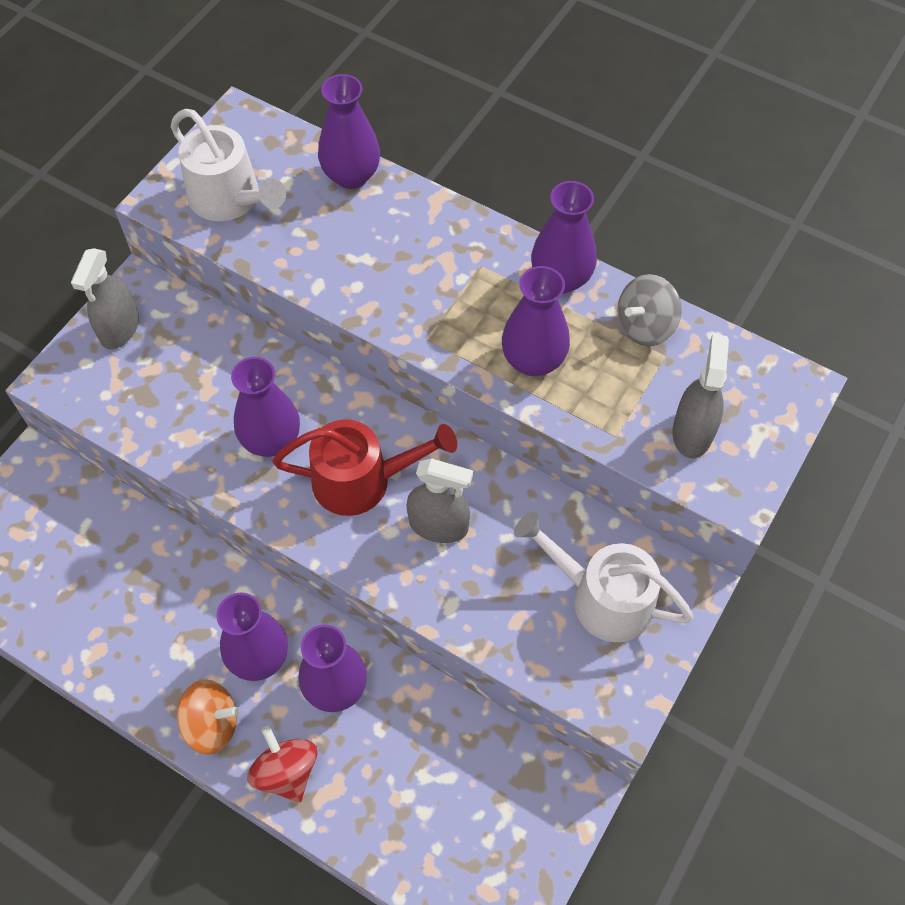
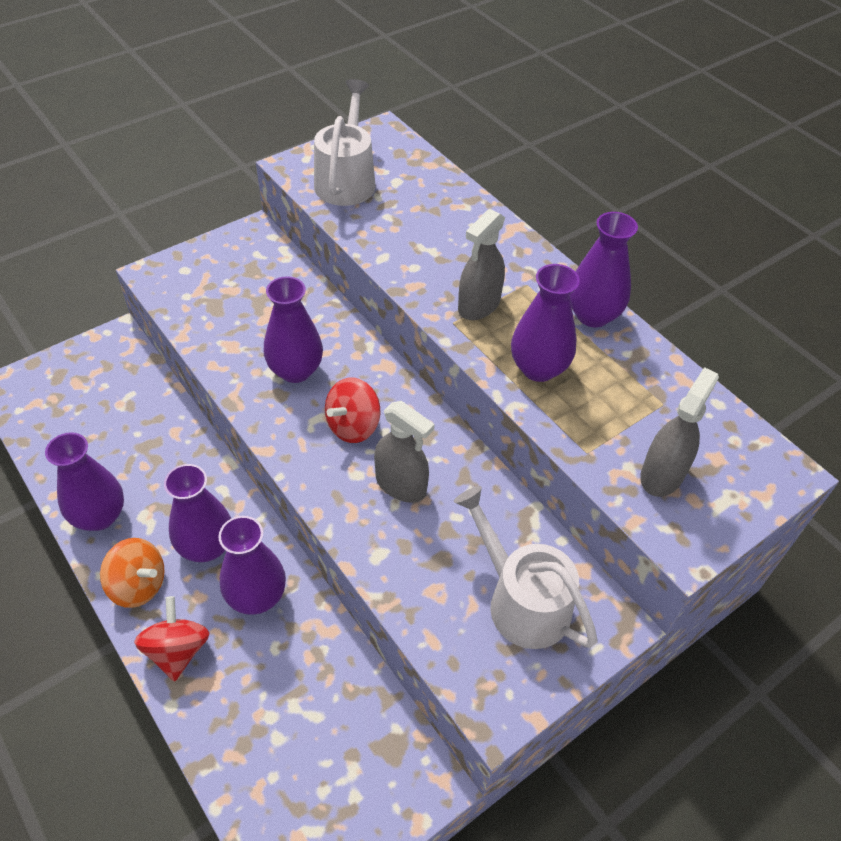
camera: 20 degrees right, 10 degrees down
(120, 328) = (224, 255): grey spray bottle -> grey spray bottle (479, 305)
(230, 199) = (346, 180): white watering can -> white watering can turned 150 degrees counterclockwise
(351, 176) = (451, 192): purple vase -> purple vase (99, 516)
(361, 480) = (353, 426): red watering can -> red spinning top
(645, 326) = (654, 375): grey spinning top -> none

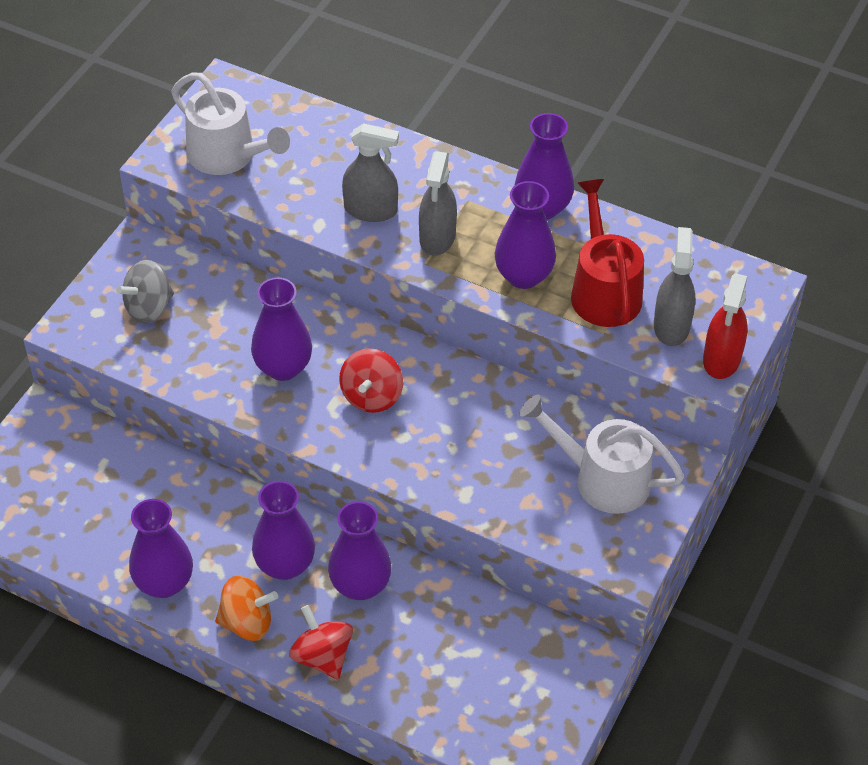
camera: 25 degrees left, 0 degrees up
(225, 282) = (149, 308): none -> grey spinning top
(346, 180) = (227, 156): white watering can -> white watering can turned 150 degrees clockwise
(401, 484) = (447, 429): grey spray bottle -> grey spray bottle (371, 210)
(610, 412) = (603, 290): none -> red watering can
(700, 531) = (721, 359): none -> red spray bottle

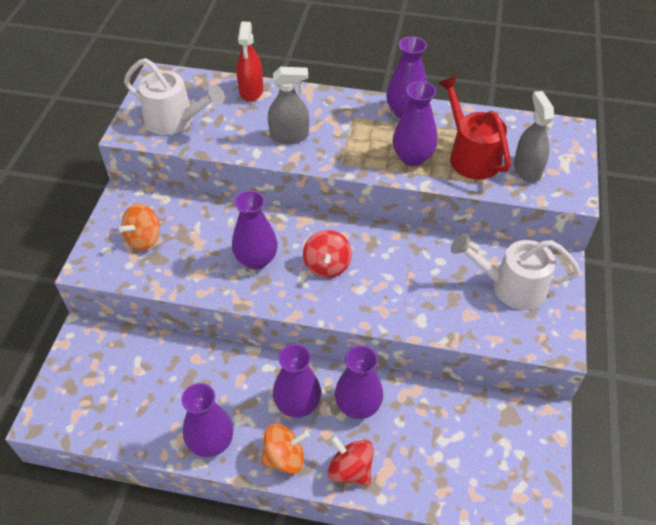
camera: 15 degrees left, 0 degrees up
(149, 308) = (144, 239): grey spinning top -> orange spinning top
(437, 237) = (343, 144): grey spray bottle -> none
(721, 359) = (571, 184): red spray bottle -> red spray bottle (251, 91)

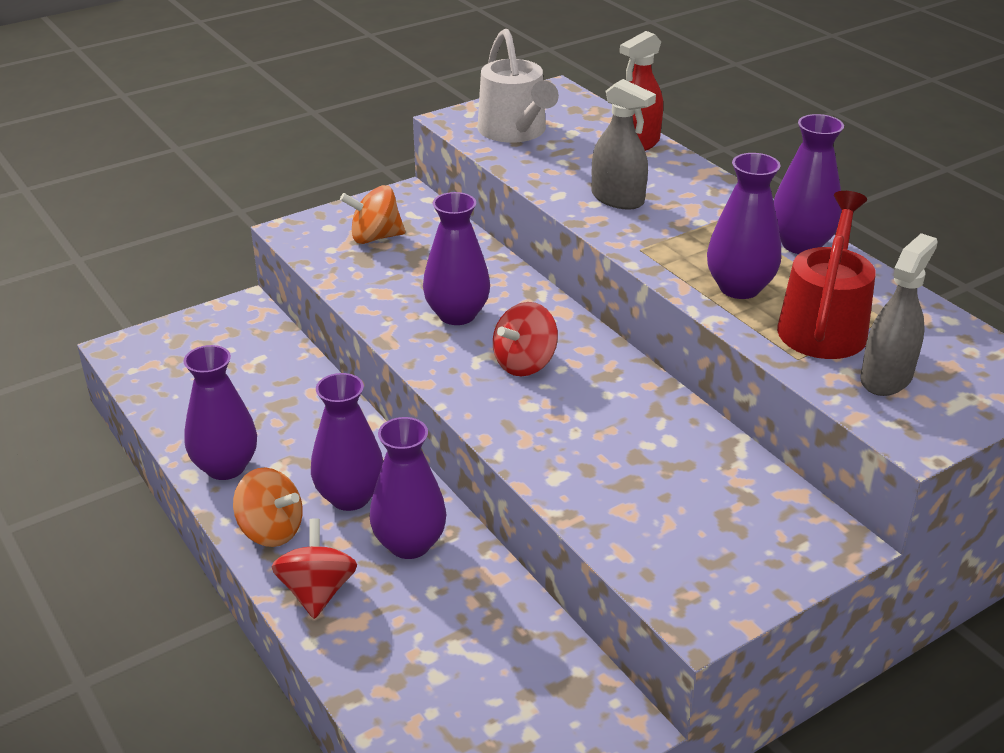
camera: 45 degrees right, 15 degrees down
(511, 286) = (727, 520): white watering can -> none

